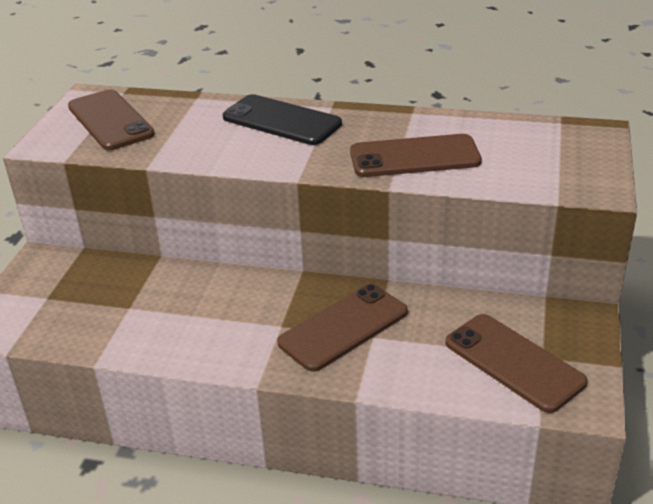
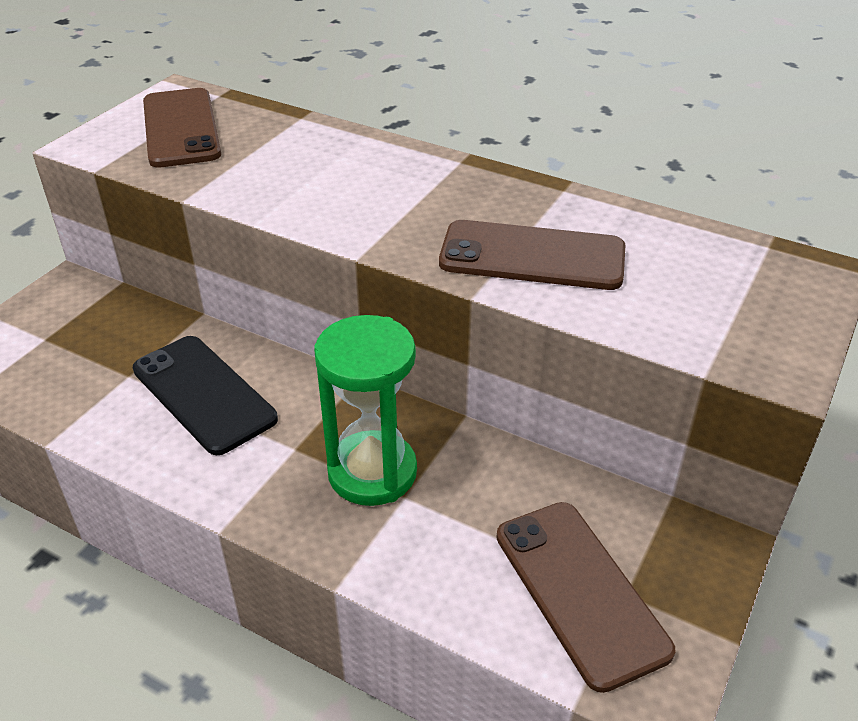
camera: 15 degrees right, 5 degrees up
(281, 121) = (385, 169): black phone -> black phone (203, 394)
(343, 327) = (372, 472): brown phone -> green hourglass

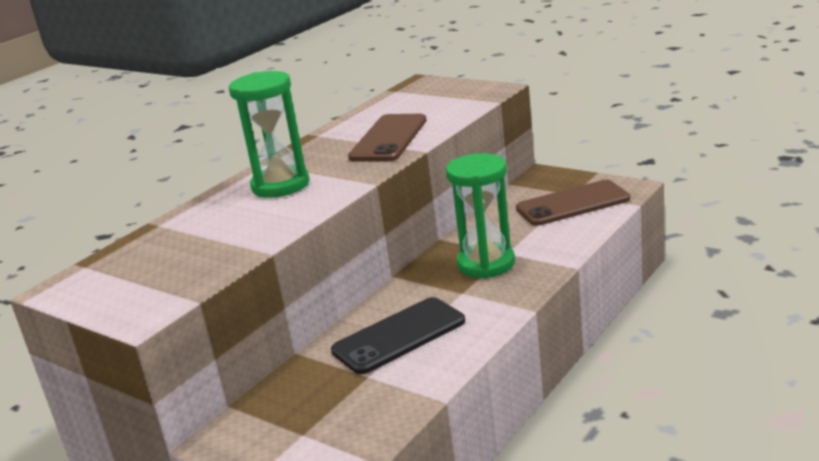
camera: 80 degrees left, 15 degrees down
(181, 128) = (142, 273): brown phone -> none
(381, 181) = (280, 185): none -> green hourglass

